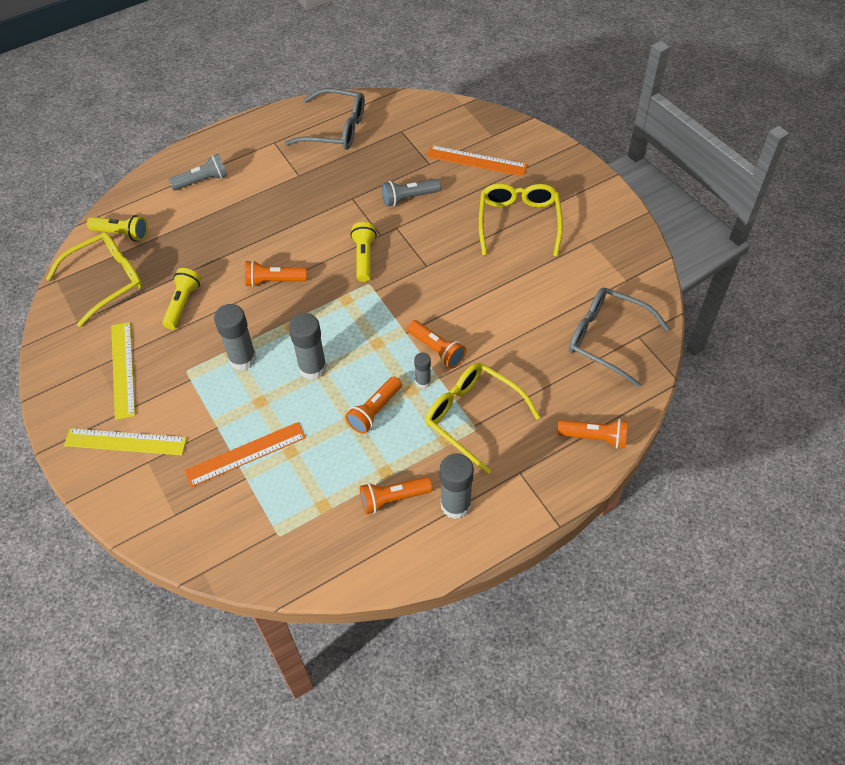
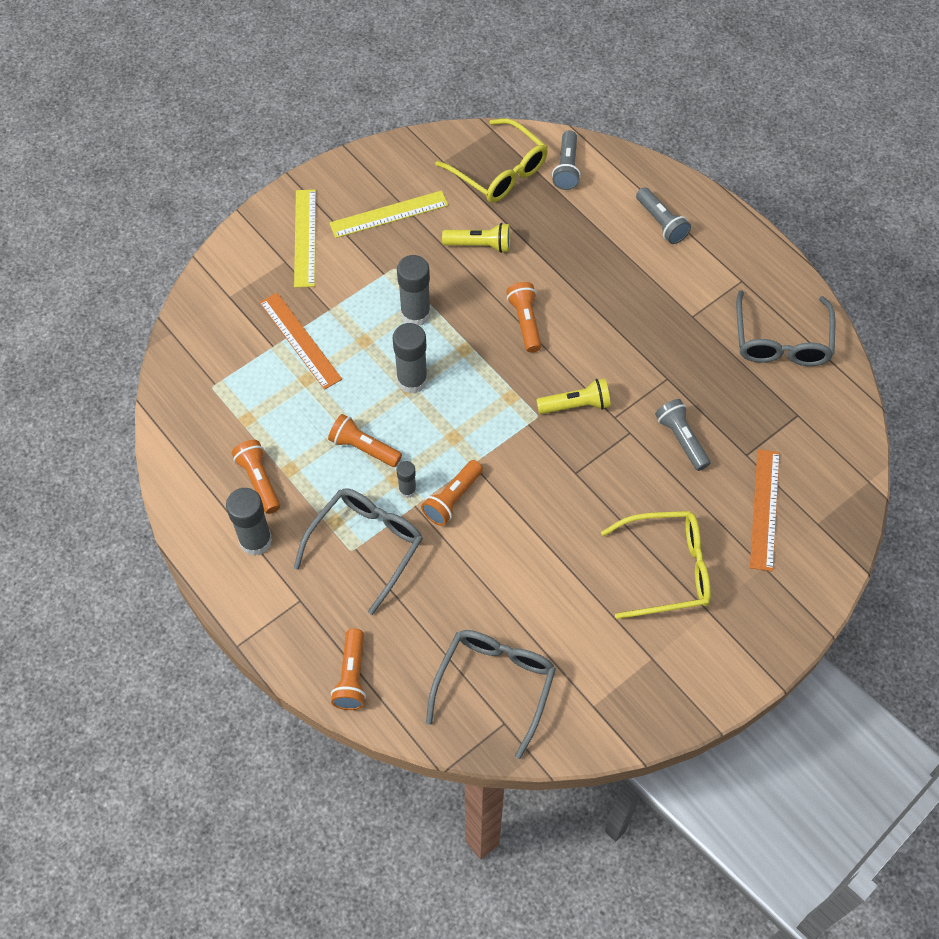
camera: 80 degrees right, 5 degrees up
(122, 233) = (566, 168): yellow flashlight -> grey flashlight
(473, 417) = (366, 546): yellow glasses -> grey glasses

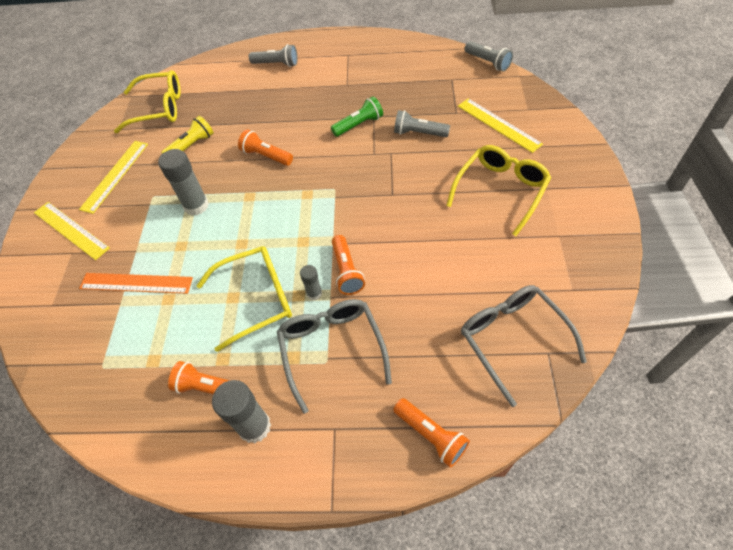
camera: 45 degrees left, 5 degrees down
(363, 448) = (256, 299): orange flashlight -> yellow glasses
(412, 380) = (239, 238): grey glue stick -> none
(566, 168) = (195, 80): grey flashlight -> grey flashlight (488, 62)
(576, 405) = (347, 166): yellow flashlight -> none
(642, 373) = (359, 125): none -> green flashlight
(764, 509) = (498, 125): orange ruler -> yellow ruler
(781, 341) = (400, 60): grey glasses -> none

